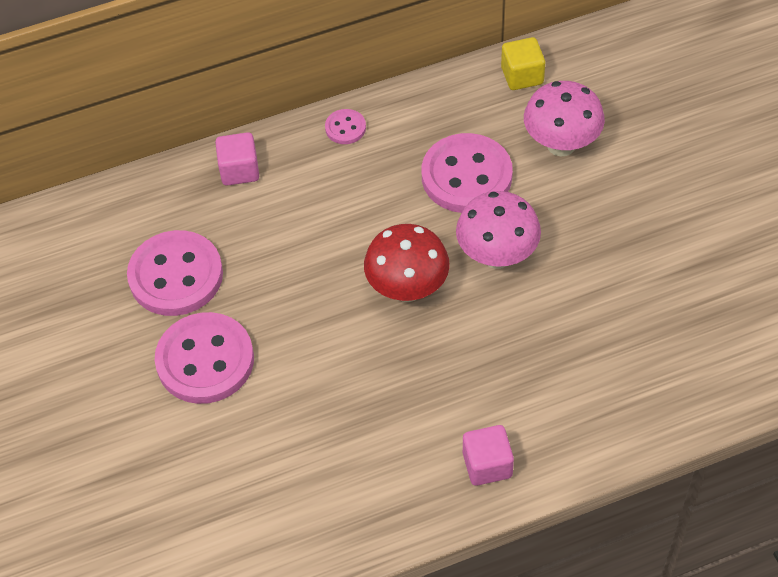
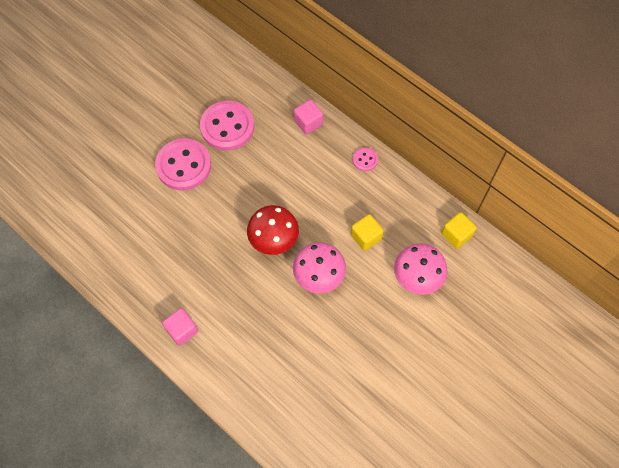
camera: 60 degrees right, 10 degrees up
(466, 176) = (366, 237): pink button -> yellow cube

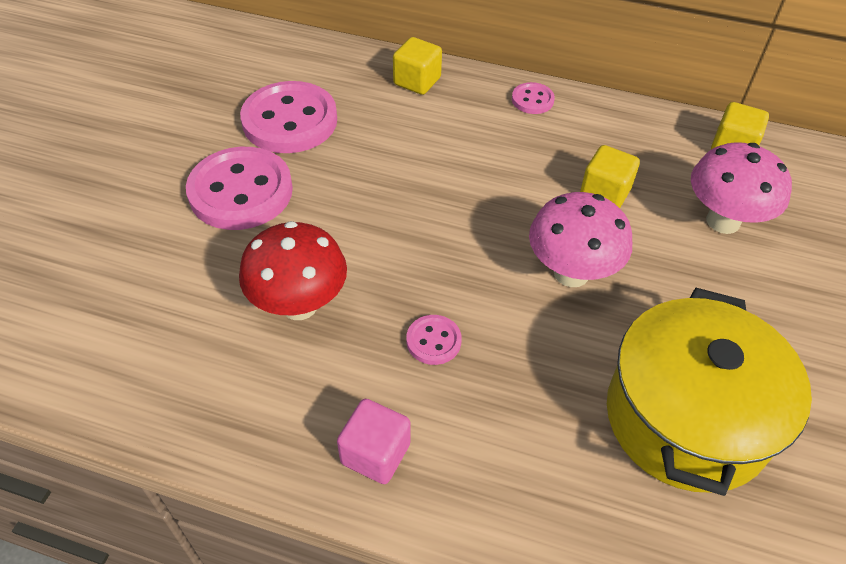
camera: 25 degrees left, 15 degrees down
(234, 287) = (433, 341): none -> pink button
(274, 241) = (461, 246): red mushroom -> red mushroom (299, 305)
(308, 123) = (417, 81): pink cube -> yellow cube
(324, 372) = (686, 418): none -> yellow pot

